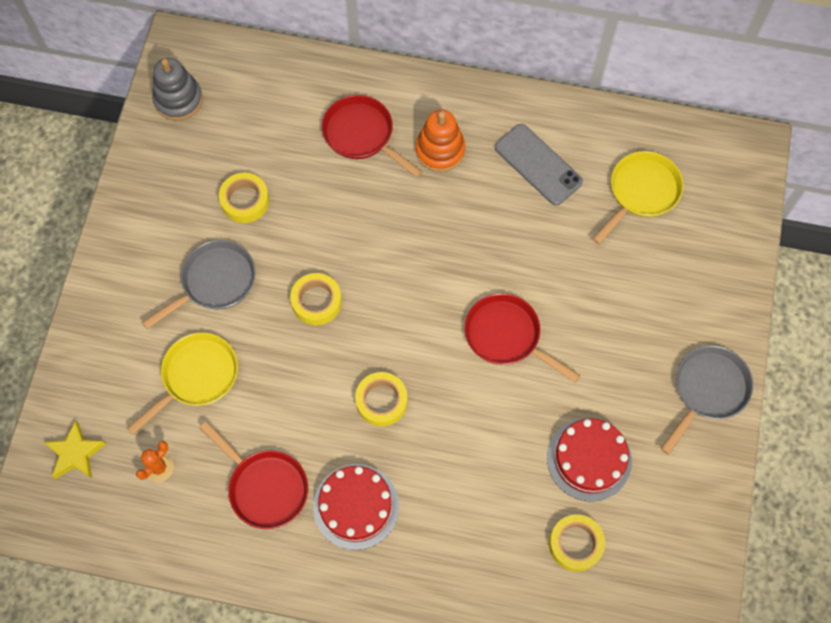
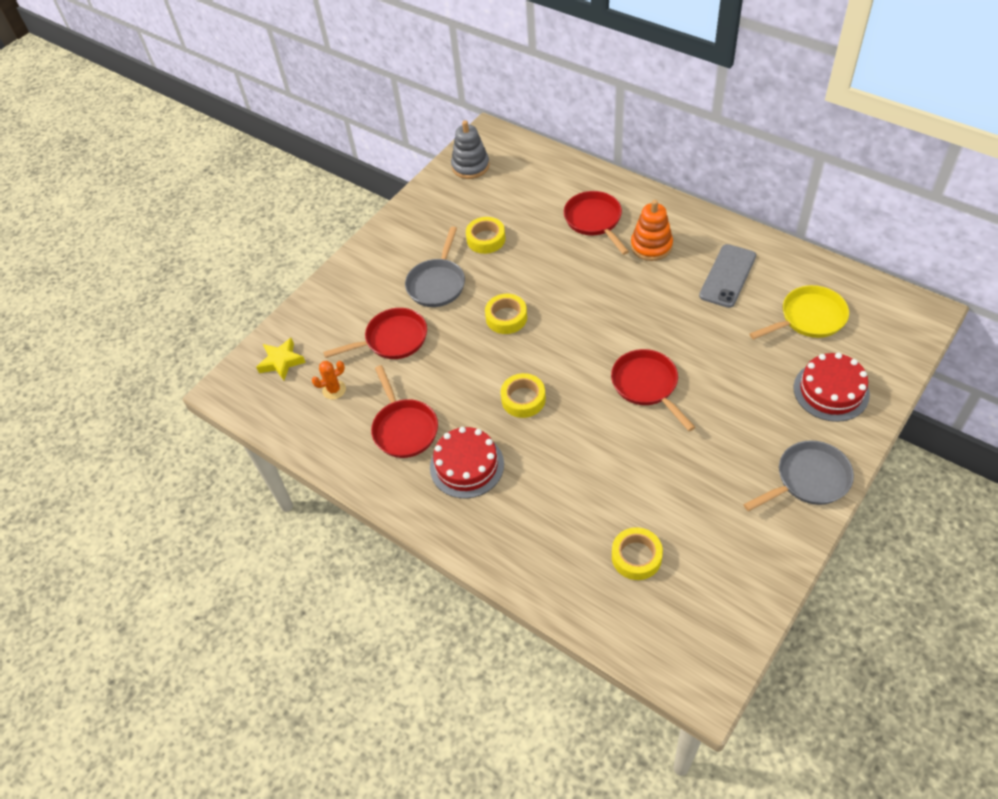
camera: 30 degrees right, 15 degrees down
(196, 377) = (392, 339): yellow pan -> red pan
(214, 282) = (437, 283): grey pan -> grey pan turned 120 degrees clockwise
(538, 165) = (727, 276): grey phone -> grey phone turned 45 degrees clockwise
(589, 459) = (677, 496): red cake -> red cake (831, 391)

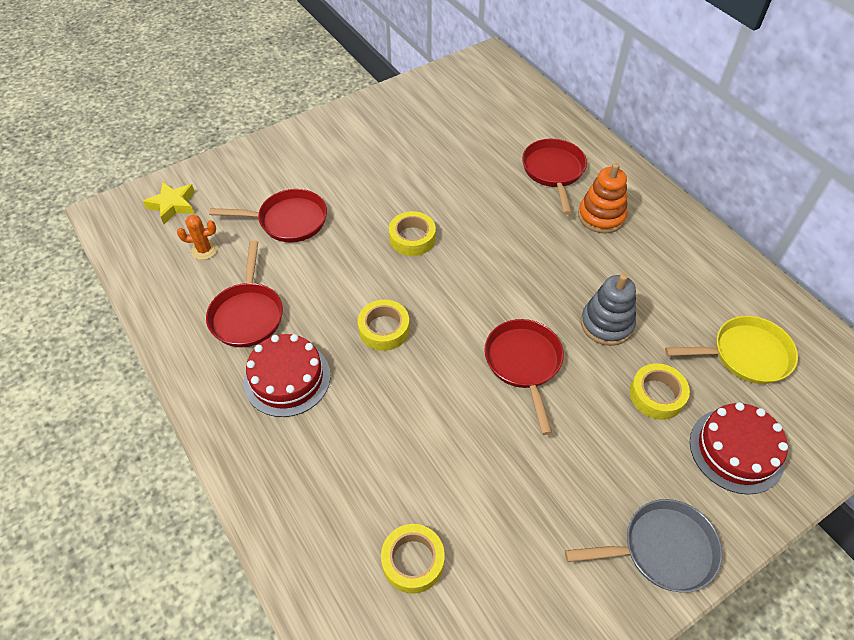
camera: 15 degrees right, 0 degrees up
(437, 283) = (362, 181): grey pan -> none
(470, 166) = (456, 81): grey stacking toy -> grey stacking toy (606, 324)
(486, 239) = (434, 154): yellow tape -> yellow tape (656, 395)
(727, 276) = (671, 276): grey phone -> none

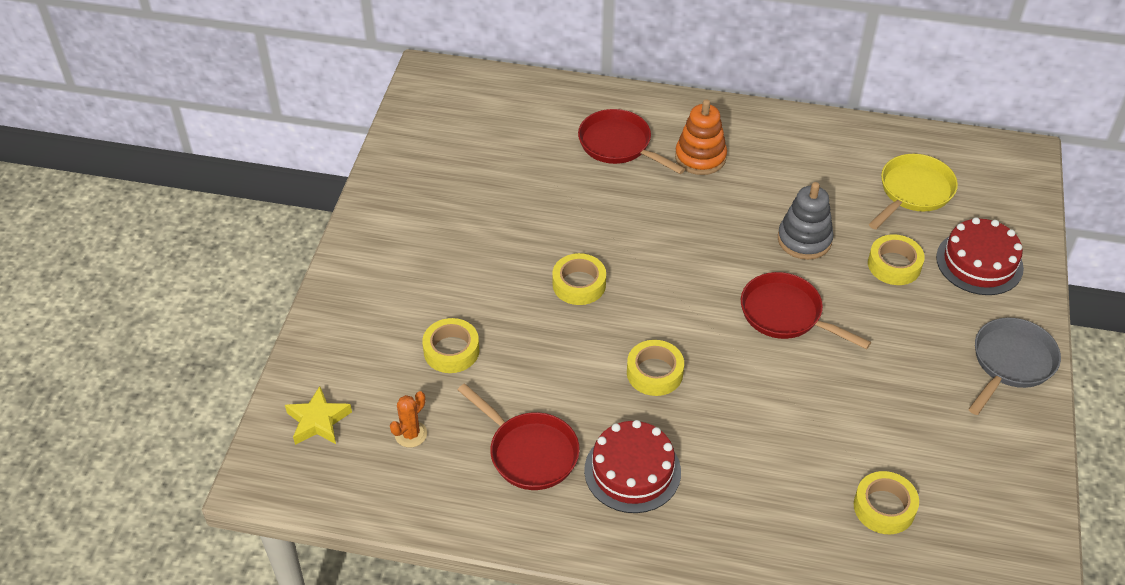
camera: 45 degrees left, 5 degrees down
(288, 221) = (451, 350): red pan -> yellow tape

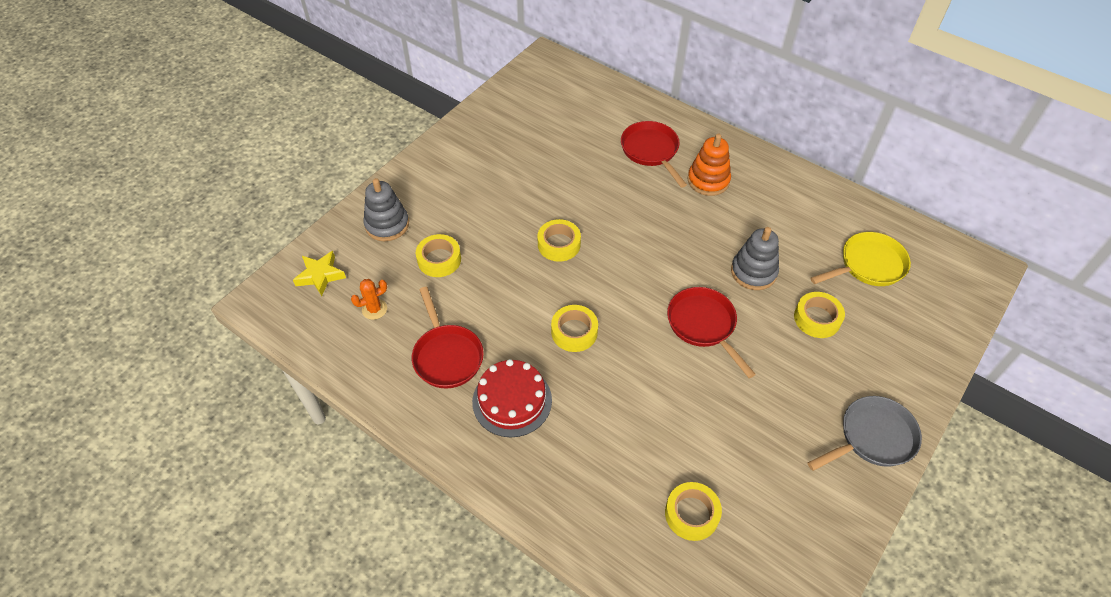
camera: 25 degrees right, 5 degrees up
(362, 333) = (387, 225): none -> grey stacking toy
(979, 262) = (893, 343): red cake -> none

